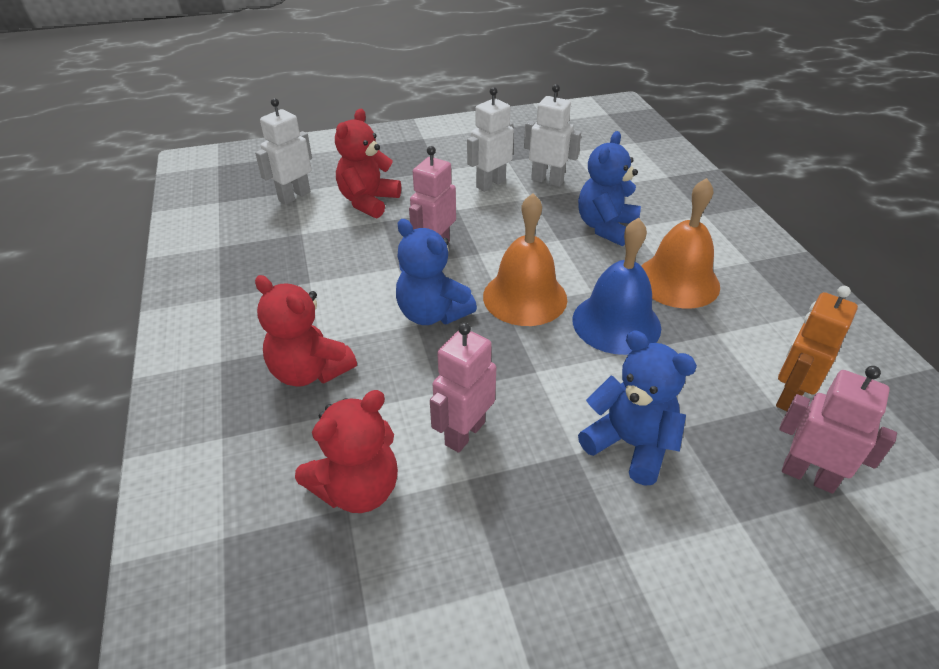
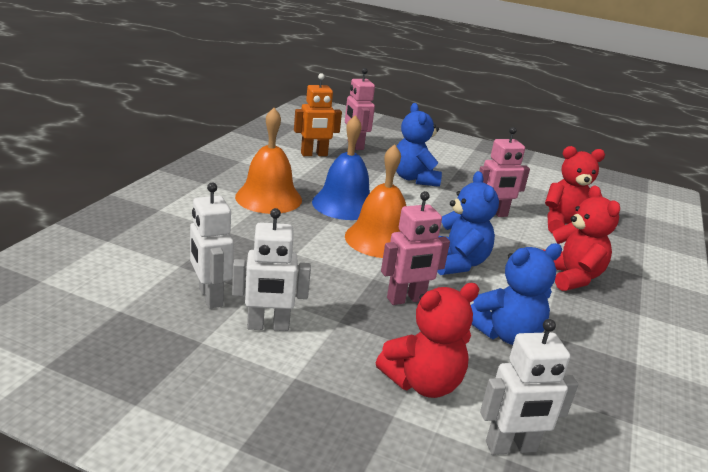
camera: 145 degrees left, 15 degrees down
(605, 227) = (245, 240): blue teddy bear -> blue teddy bear (506, 334)

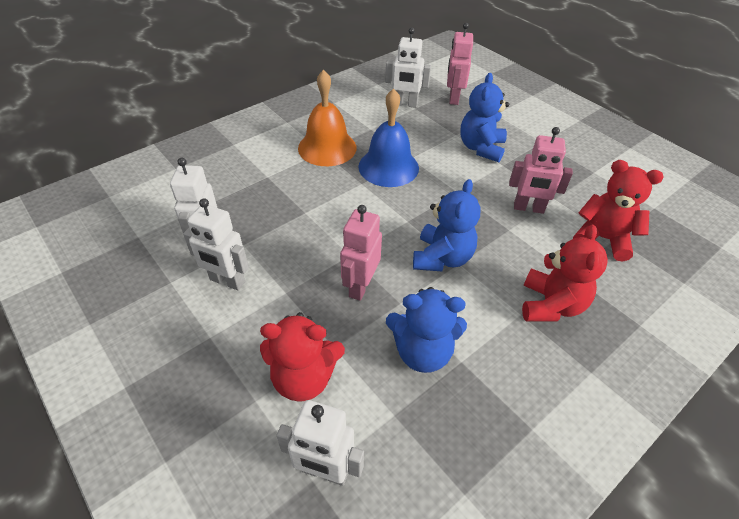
camera: 30 degrees right, 20 degrees up
(314, 154) = (405, 104): orange robot -> white robot
(380, 239) = (390, 213): orange bell -> none
(406, 299) = (360, 286): pink robot -> pink robot turned 105 degrees clockwise

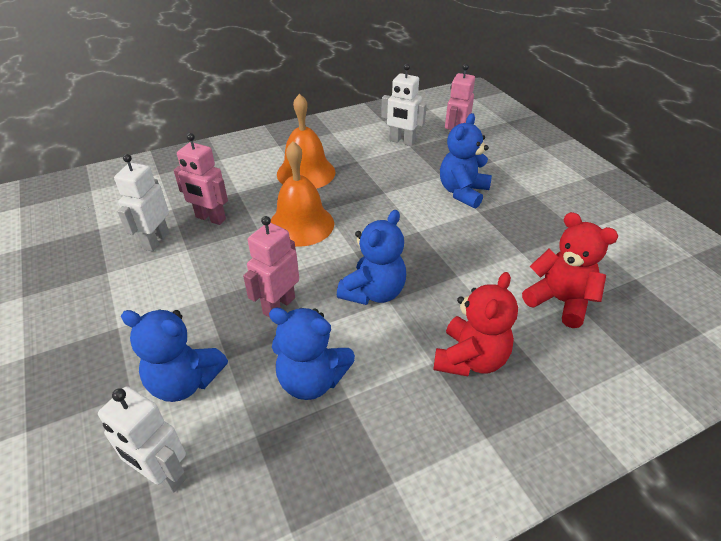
camera: 15 degrees right, 5 degrees down
(227, 281) = (156, 280): white robot -> none
(304, 378) = (185, 381): red teddy bear -> blue teddy bear
(346, 201) = (301, 224): none -> orange bell
(388, 167) = (358, 198): blue bell -> none
(528, 208) = (488, 258): pink robot -> pink robot (210, 218)

